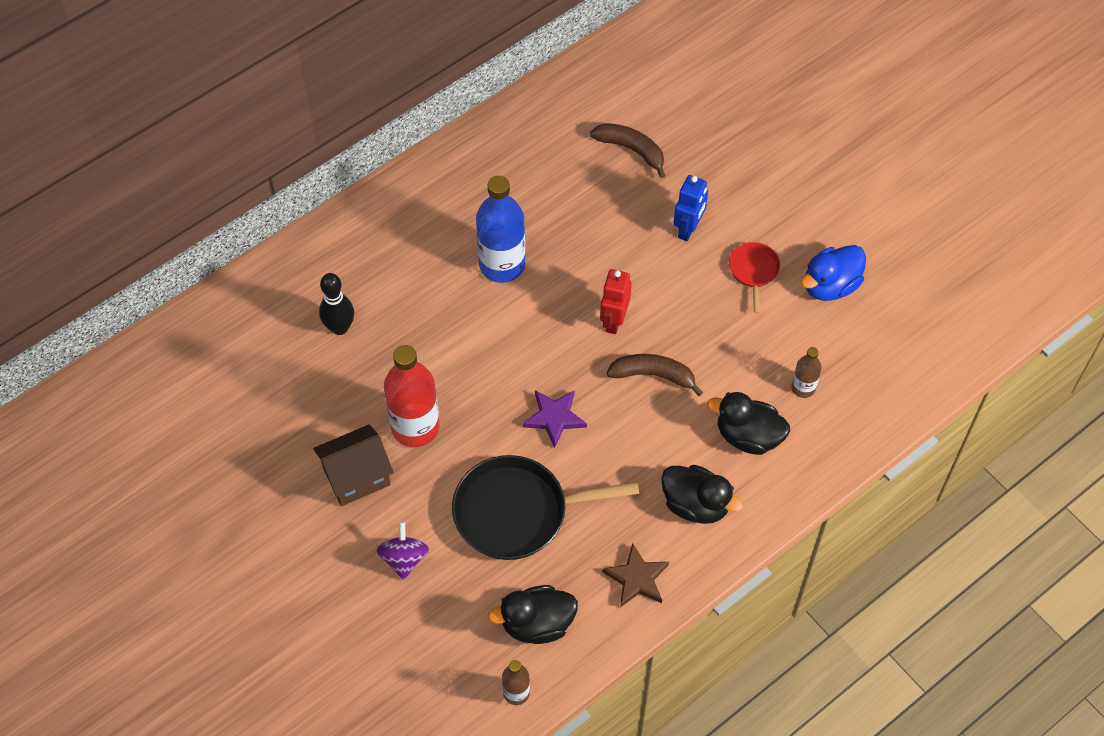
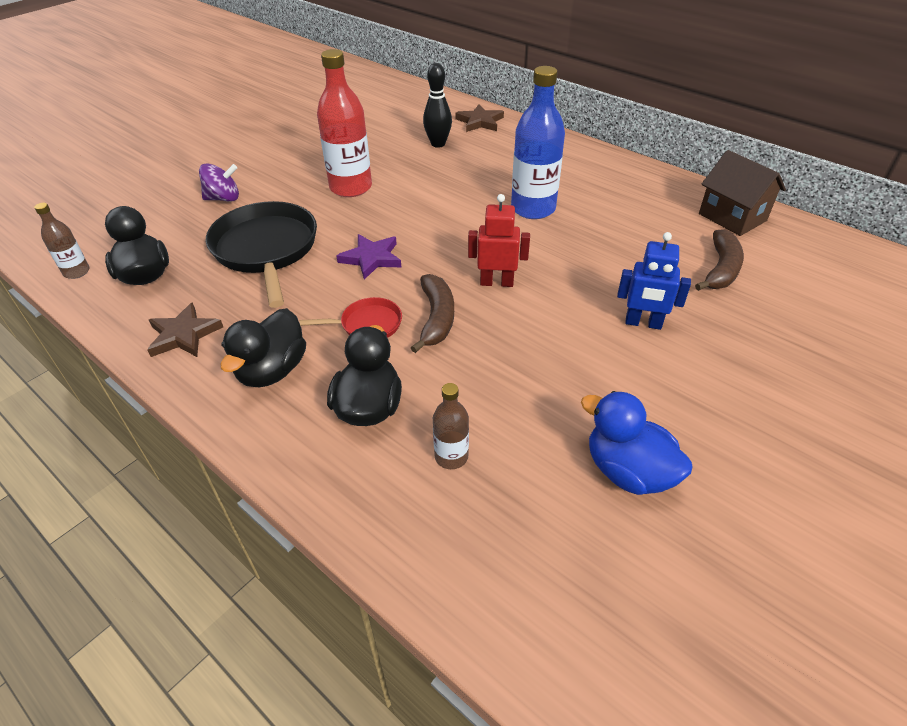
camera: 80 degrees right, 15 degrees down
(296, 275) = (480, 122): none -> brown star
(356, 476) = (301, 168): brown house -> brown house (732, 217)
(753, 271) = (612, 387): red pan -> red pan (367, 324)

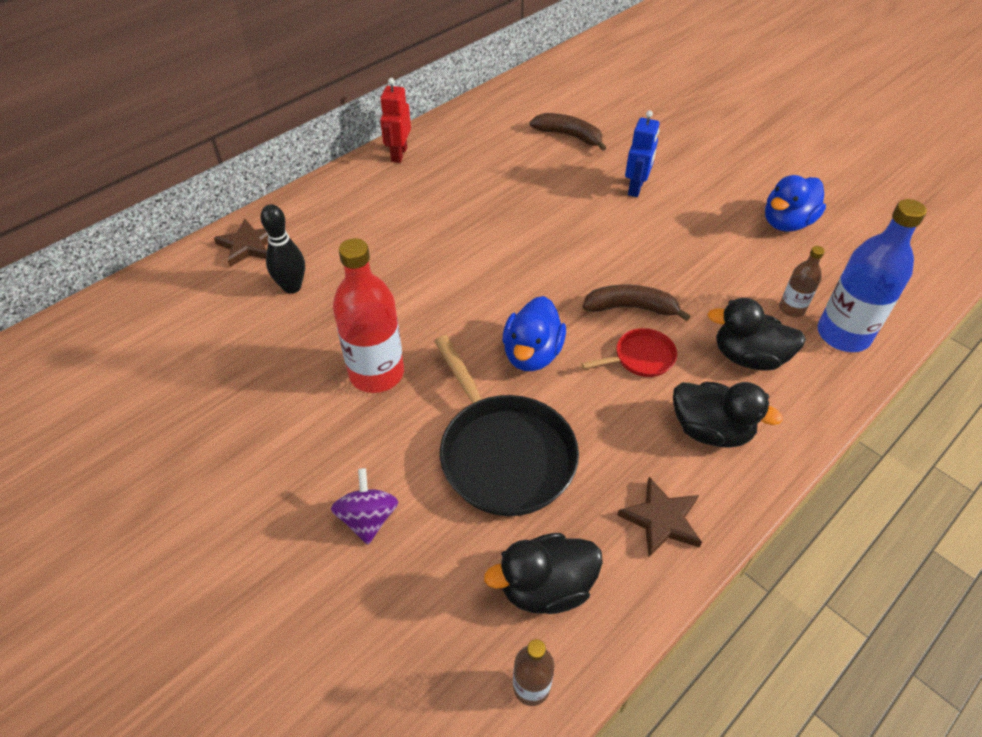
camera: 85 degrees left, 5 degrees up
(266, 250) = (503, 454): black pan -> black pan turned 105 degrees counterclockwise
(367, 324) = (641, 358): red pan -> red pan turned 75 degrees clockwise
(371, 258) = (532, 354): purple star -> blue duck
(496, 282) = (579, 263): red robot -> red robot (398, 154)
(533, 208) = (458, 225): blue bottle -> blue bottle (843, 335)
(732, 217) = (496, 114): brown house -> none

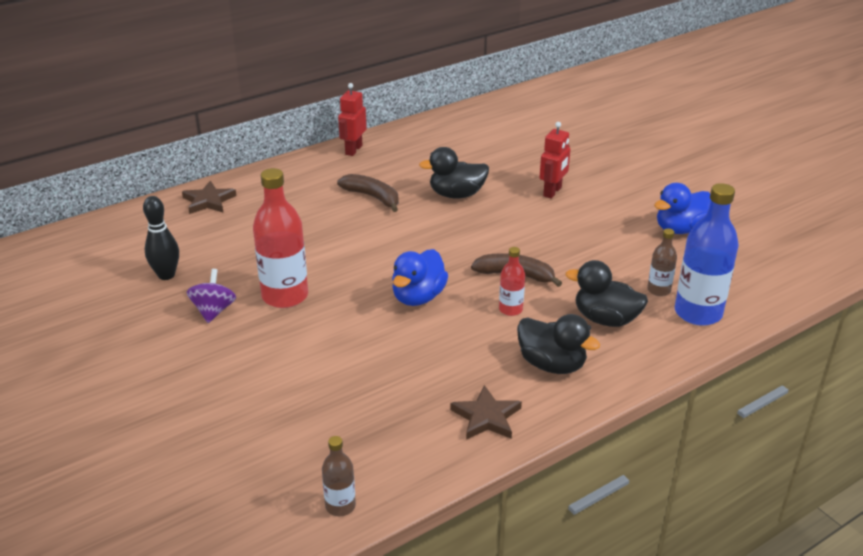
camera: 10 degrees right, 15 degrees down
(292, 287) = (235, 232): black bowling pin -> black bowling pin (166, 275)
(368, 518) = (247, 387): purple spinning top -> purple spinning top (213, 311)
(503, 454) = (370, 359): black pan -> none
(546, 587) = (374, 447): black duck -> black duck (456, 194)
(569, 136) = (507, 149): brown banana -> brown banana (373, 197)
(636, 188) = (552, 192): blue robot -> red robot
(641, 358) = (510, 309): red pan -> red bottle

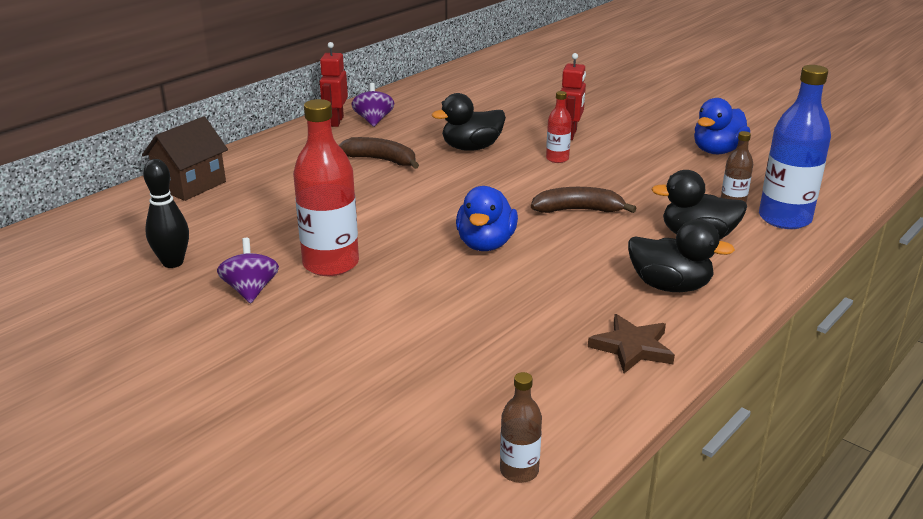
camera: 15 degrees left, 5 degrees down
(208, 201) = (190, 185): brown star -> brown house
(386, 153) = (373, 120): none -> purple spinning top
(510, 309) = (593, 242): red bottle -> red bottle (557, 159)

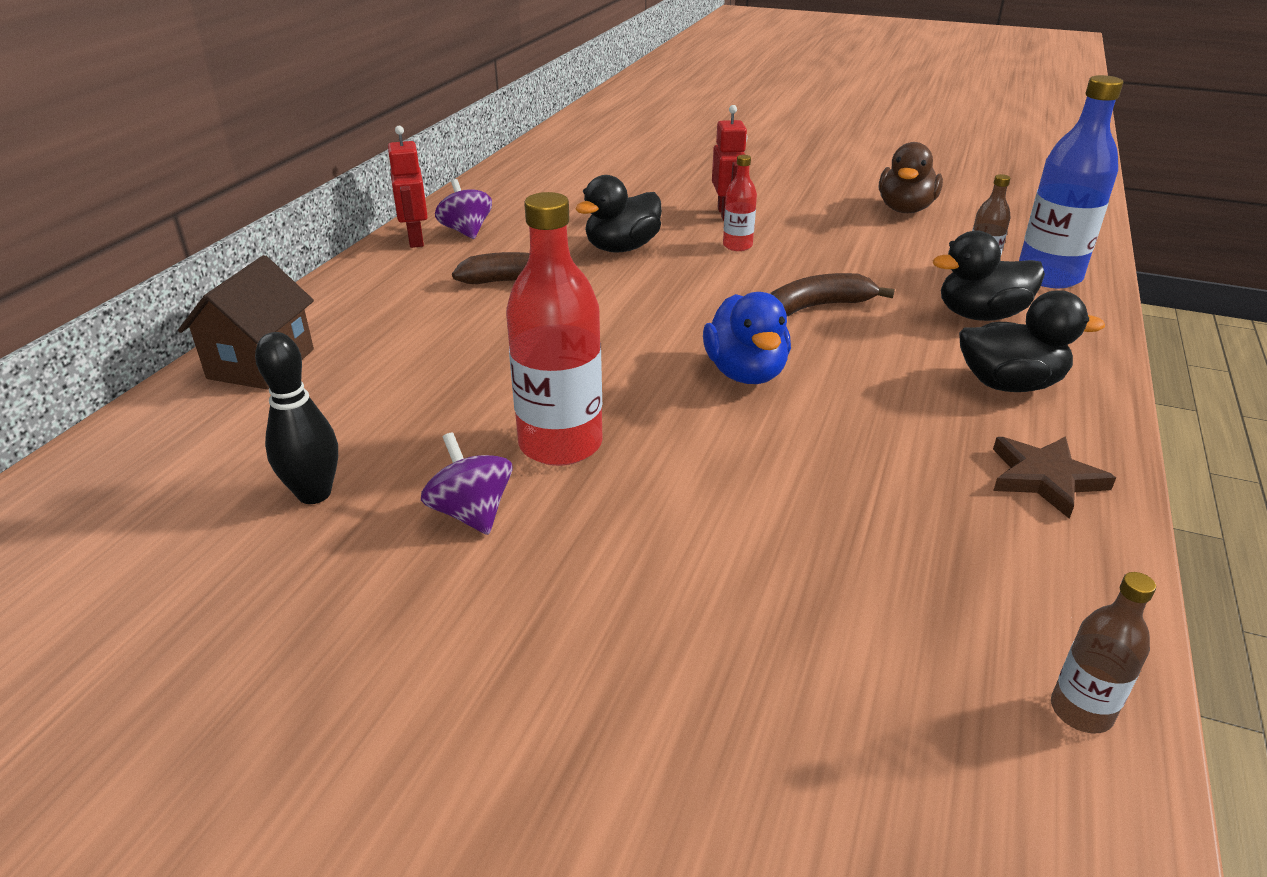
camera: 20 degrees left, 5 degrees up
(717, 151) = (905, 209): blue duck -> brown duck

